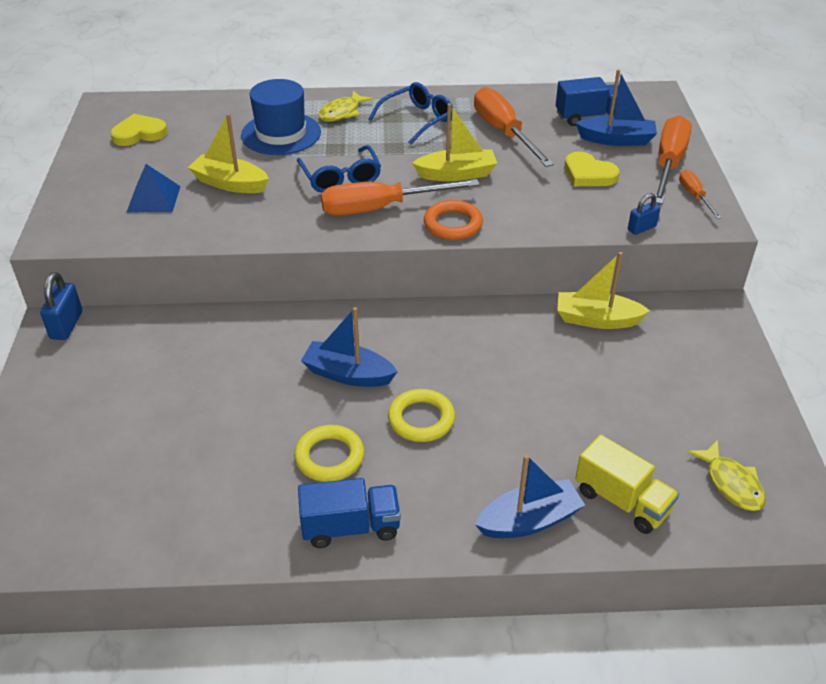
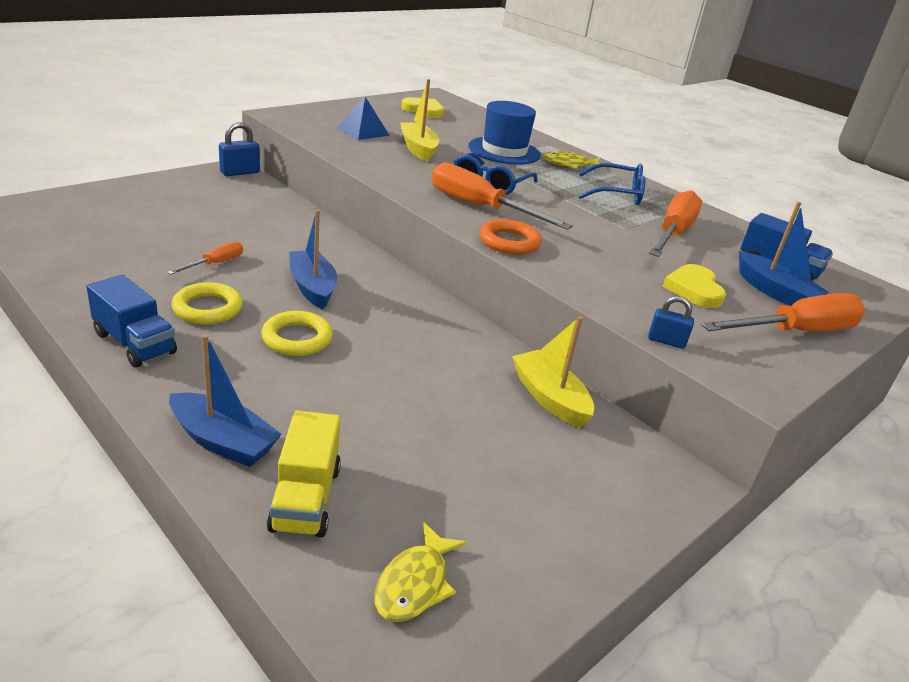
camera: 45 degrees right, 10 degrees down
(457, 174) = (578, 227): yellow boat -> none
(694, 196) = (775, 362): orange screwdriver -> orange screwdriver (215, 264)

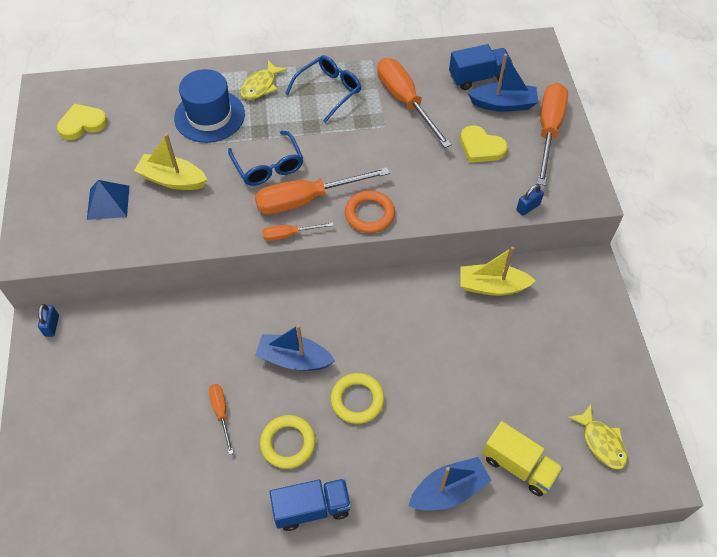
camera: 50 degrees left, 25 degrees up
(240, 172) = (52, 326): blue padlock -> blue padlock, size x0.65
(429, 207) = (289, 235): none -> orange screwdriver

